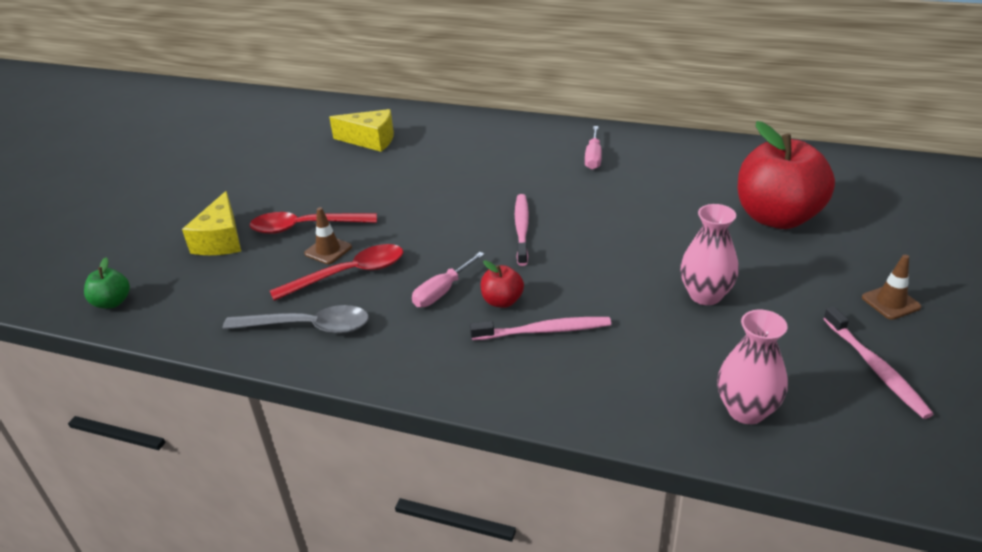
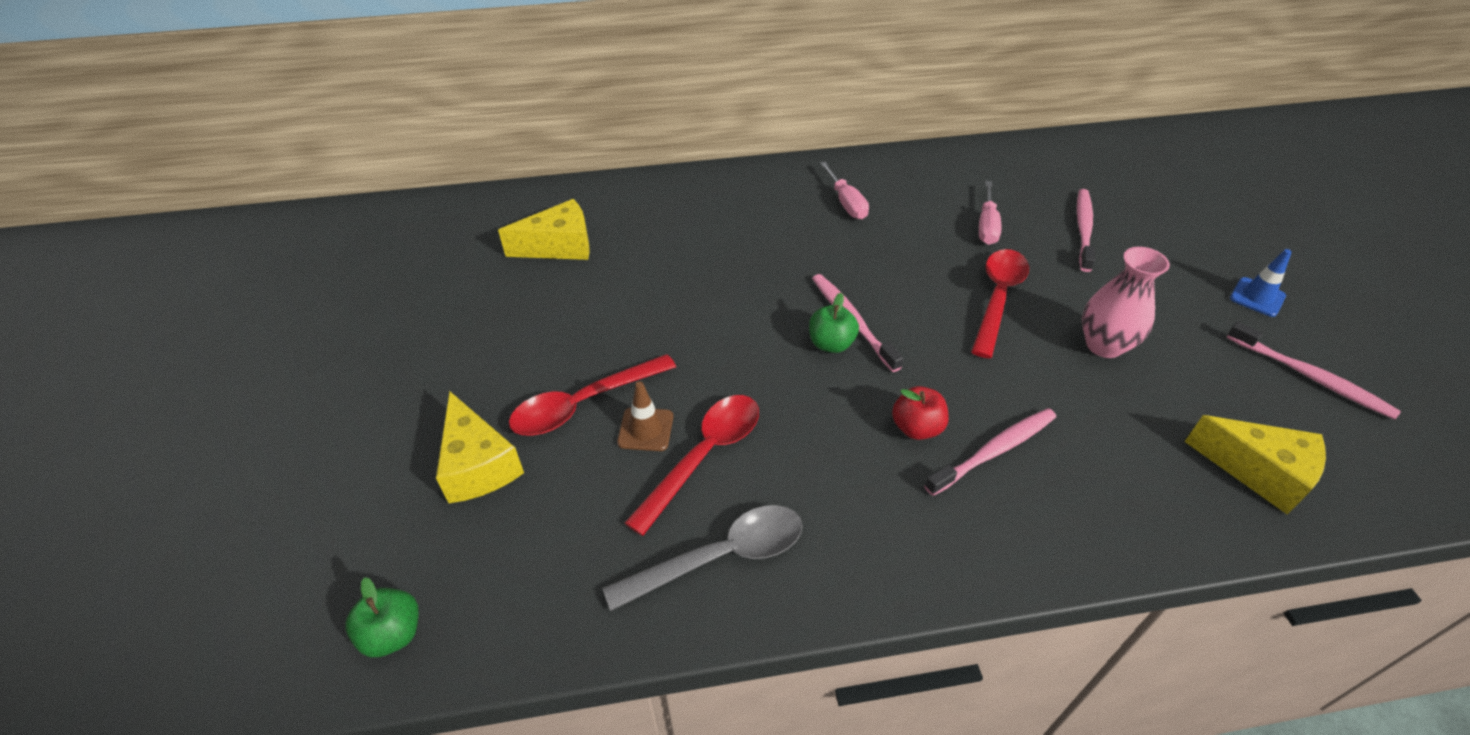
camera: 30 degrees left, 10 degrees up
(442, 291) = (839, 439): pink screwdriver -> pink screwdriver (987, 225)
(493, 238) = (831, 344): none -> green apple
(649, 243) = (997, 298): none -> red spoon
(746, 410) = (1258, 472): pink vase -> yellow cheese
(777, 217) = (1083, 229): red apple -> pink toothbrush
(890, 302) = (1257, 297): brown traffic cone -> blue traffic cone

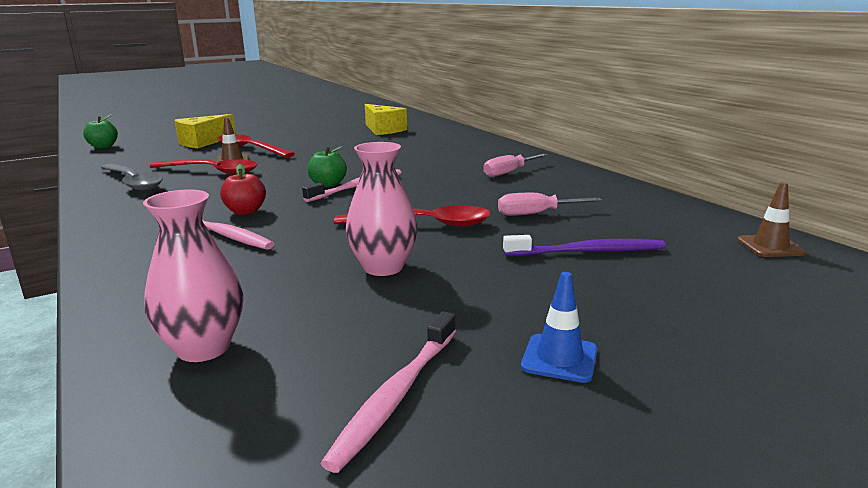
camera: 70 degrees right, 25 degrees down
(1083, 229) = (588, 252): pink toothbrush -> purple toothbrush
(1085, 151) = (770, 246): none -> brown traffic cone
(1258, 472) = (203, 348): yellow cheese -> pink vase

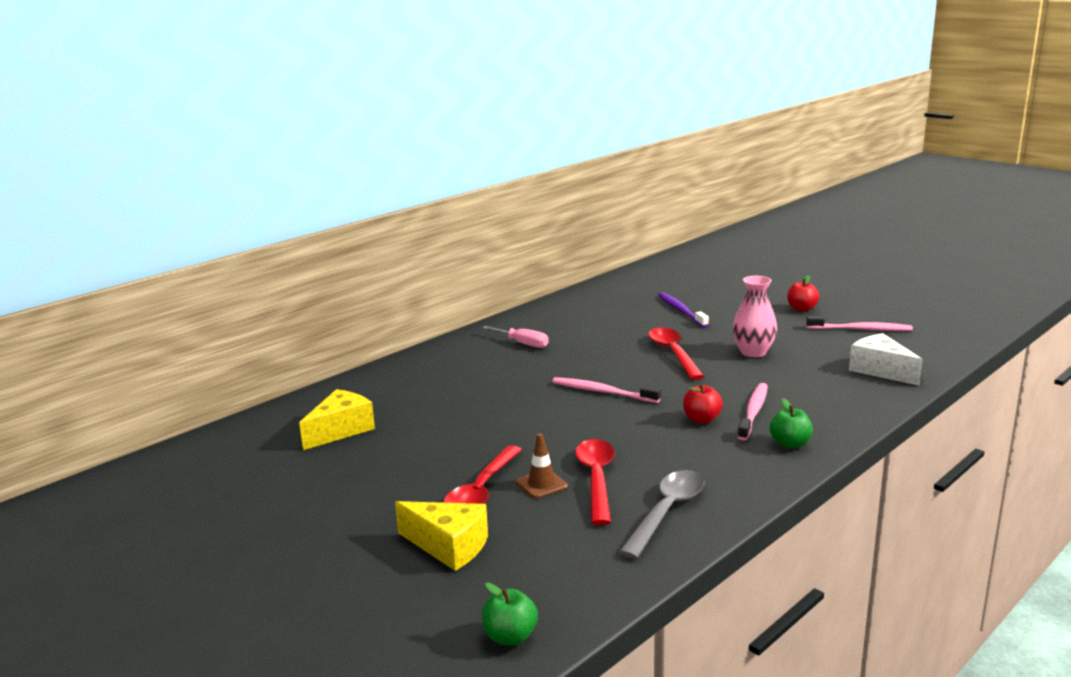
camera: 105 degrees left, 0 degrees up
(203, 348) = (881, 370): pink vase -> white cheese
(328, 184) = (604, 406): green apple -> green apple (790, 444)
(537, 214) = (625, 326): pink screwdriver -> none
(559, 358) = (801, 309): blue traffic cone -> red apple
(770, 246) = (637, 278): brown traffic cone -> none

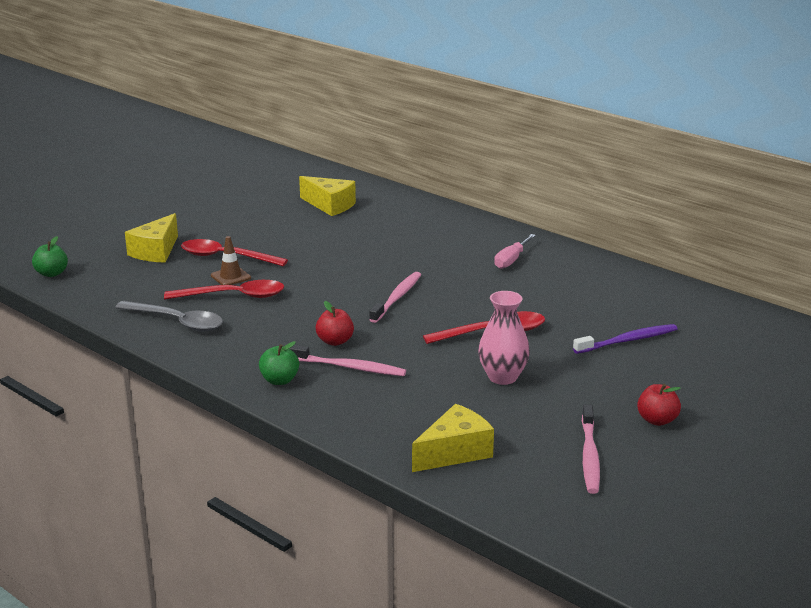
camera: 85 degrees right, 5 degrees up
(881, 370) = (455, 452): white cheese -> yellow cheese

